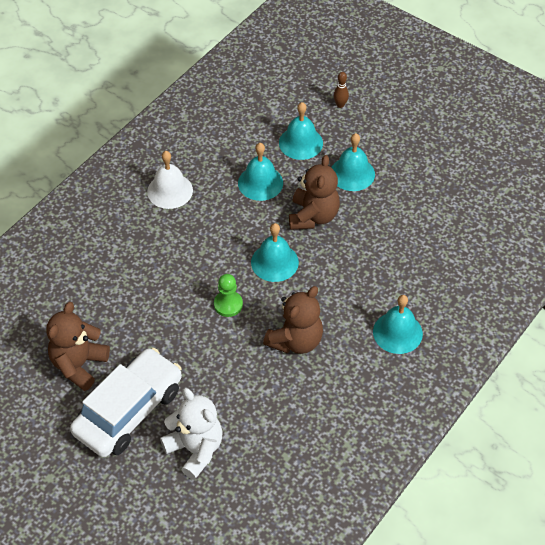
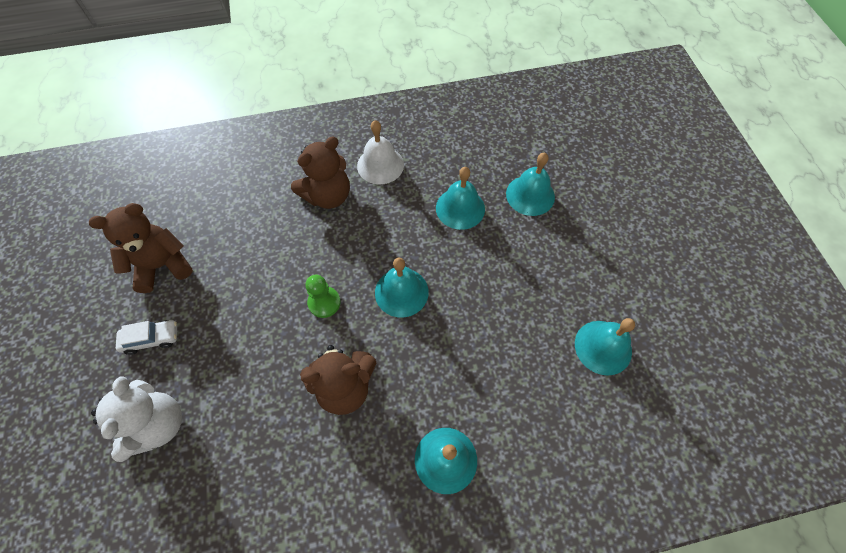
camera: 40 degrees right, 10 degrees up
(129, 411) = (151, 339): white car -> white car, size x0.44
(313, 216) = (477, 272): brown teddy bear -> brown teddy bear (328, 196)
(340, 105) = (599, 183): brown bowling pin -> none
(352, 173) = (551, 256): turquoise bell -> turquoise bell (603, 347)

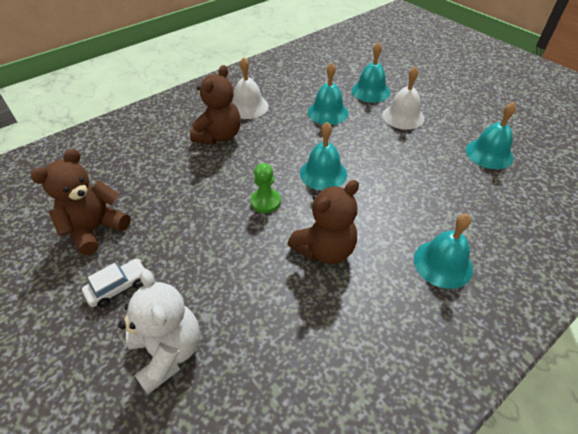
camera: 25 degrees left, 15 degrees down
(541, 250) = (403, 116): none -> white bell

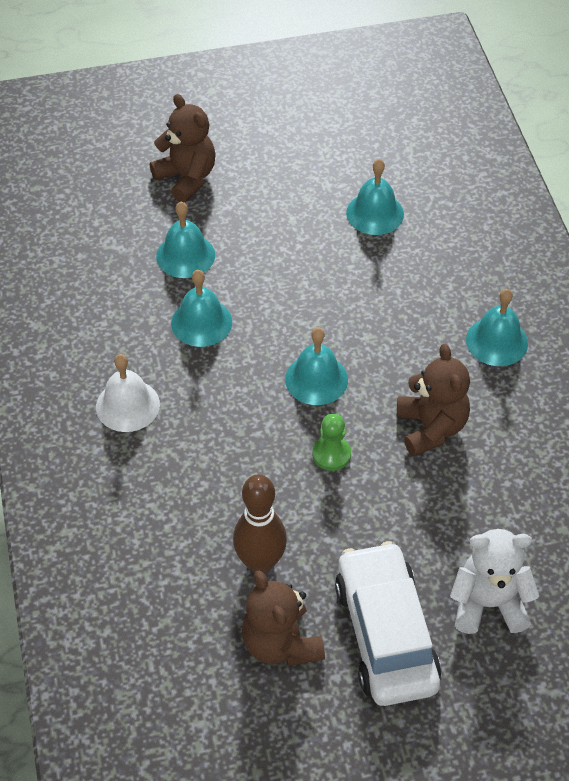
camera: 65 degrees left, 5 degrees up
(118, 287) = (386, 634): white car -> white car, size x2.30
(158, 197) = (260, 563): none -> brown bowling pin
(219, 136) = (175, 461): brown teddy bear -> brown teddy bear (186, 178)
(403, 116) = (261, 251): white bell -> none

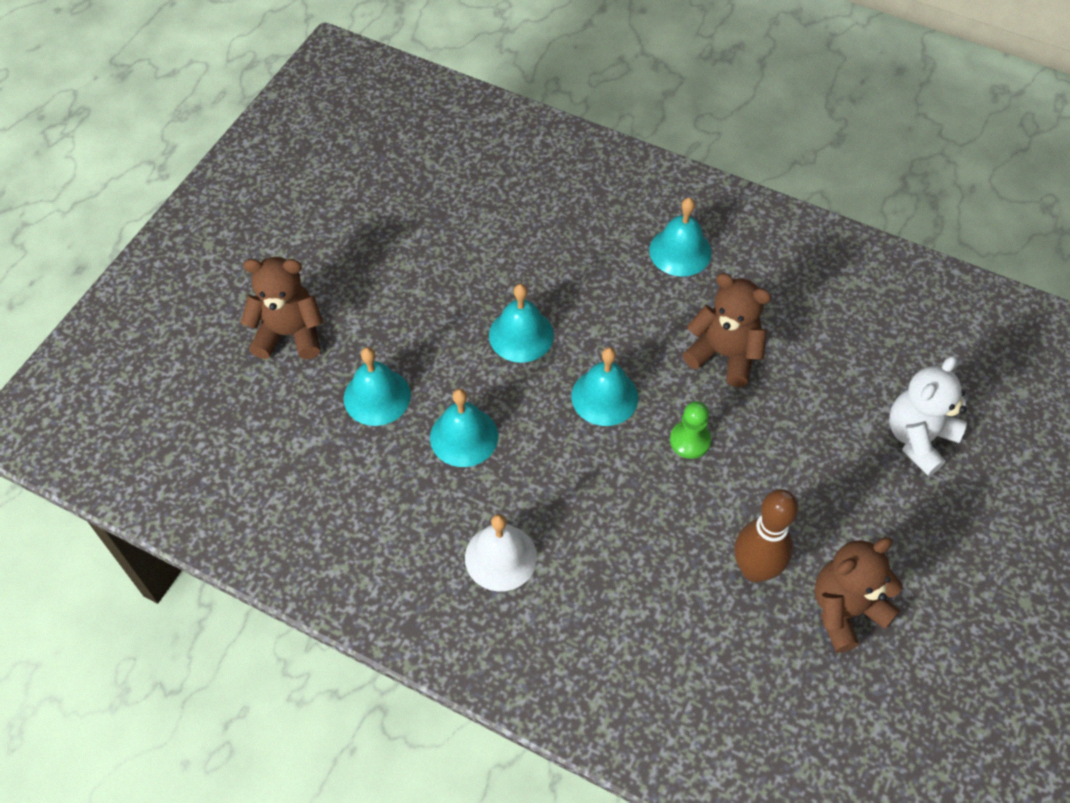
camera: 50 degrees left, 5 degrees up
(281, 643) = (845, 610): brown teddy bear -> brown teddy bear turned 135 degrees clockwise
(375, 213) = (472, 233): turquoise bell -> turquoise bell (521, 335)
(386, 634) = (893, 528): white car -> none

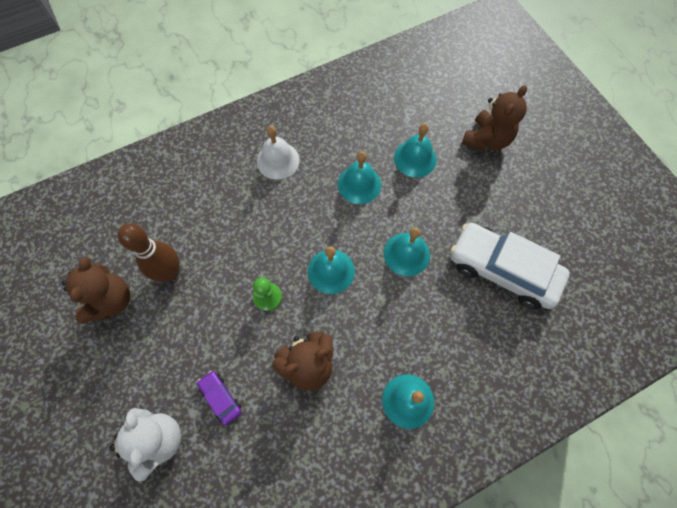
camera: 125 degrees right, 10 degrees up
(469, 239) = (502, 270): none -> white car
(829, 411) = (221, 398): none -> purple car

